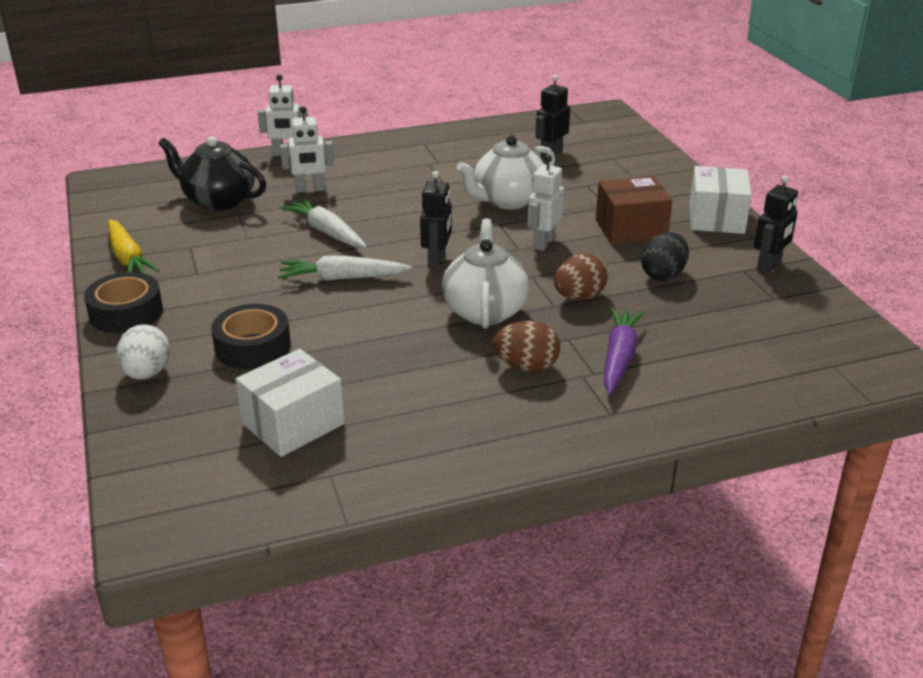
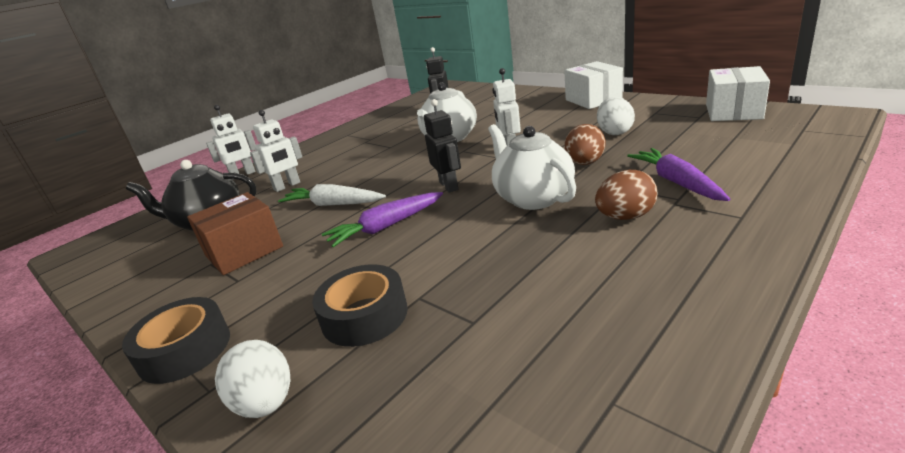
camera: 25 degrees left, 5 degrees down
(128, 258) = (148, 299): yellow carrot -> none
(293, 424) = (498, 368): white box -> white box (733, 111)
(342, 278) = (386, 226): white carrot -> purple carrot
(631, 229) = (553, 121): brown box -> brown box (244, 251)
(663, 275) = (614, 132): black egg -> white egg
(769, 266) = (665, 106): black robot -> none

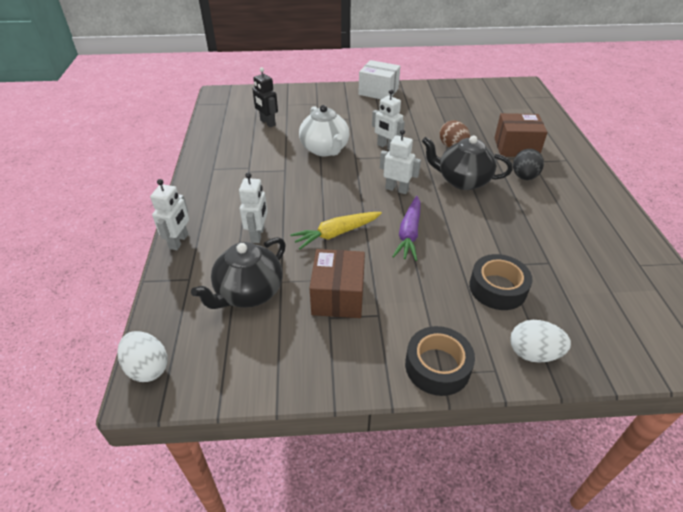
camera: 50 degrees left, 15 degrees up
(333, 204) = (336, 233): white carrot -> yellow carrot
(449, 186) = (397, 189): black robot -> white robot
(532, 198) = (462, 181): white teapot -> black teapot
(614, 132) = (434, 118): white egg -> white egg (148, 368)
(625, 217) = (524, 177): brown egg -> black egg
(676, 182) = (516, 147): purple carrot -> brown box
(733, 111) = (476, 89): white box -> none

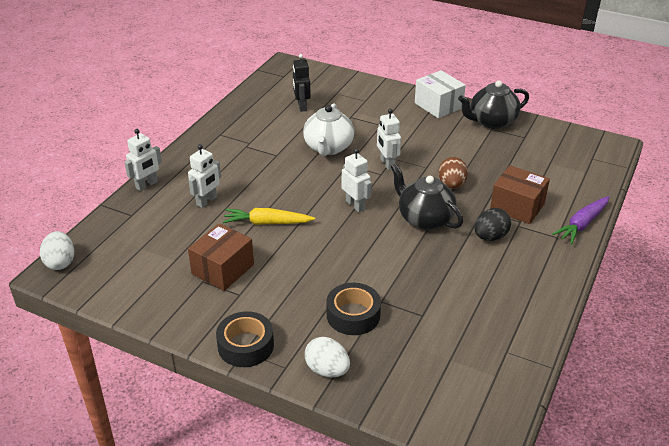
camera: 30 degrees right, 5 degrees down
(248, 293) = (162, 241): black teapot -> black teapot (491, 122)
(409, 233) = (326, 245): purple carrot -> purple carrot (582, 224)

